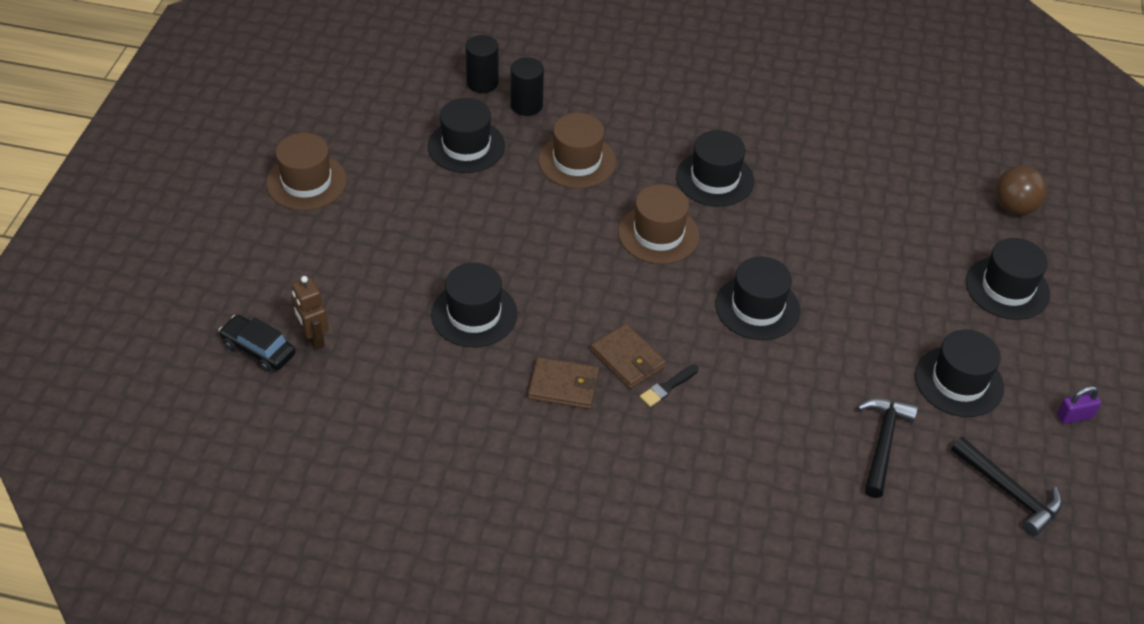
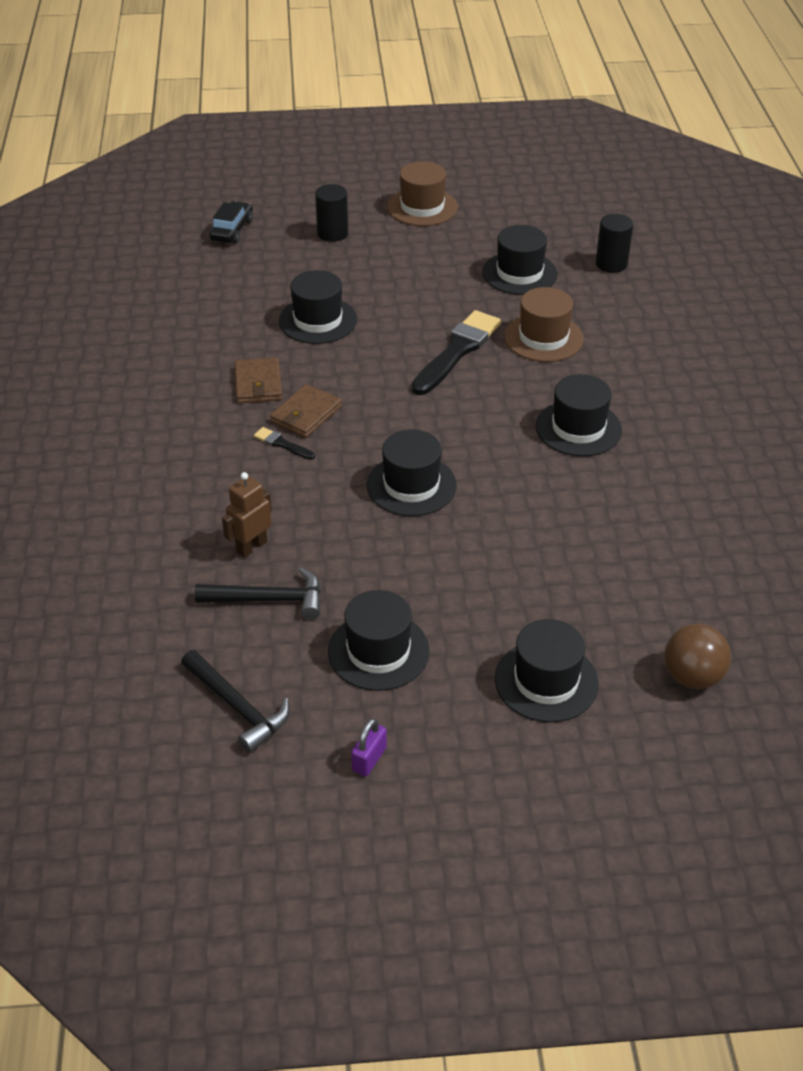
camera: 75 degrees right, 5 degrees down
(313, 338) = (254, 251): brown robot -> brown robot (251, 547)
(526, 105) = (599, 294): black cylinder -> black cylinder (332, 233)
(572, 224) = (457, 351): none -> black brush
(658, 234) = (475, 405): brown hat -> none
(1008, 492) = (237, 707): black hammer -> black hammer turned 75 degrees counterclockwise
(1074, 416) = (369, 759): purple padlock -> purple padlock turned 60 degrees clockwise

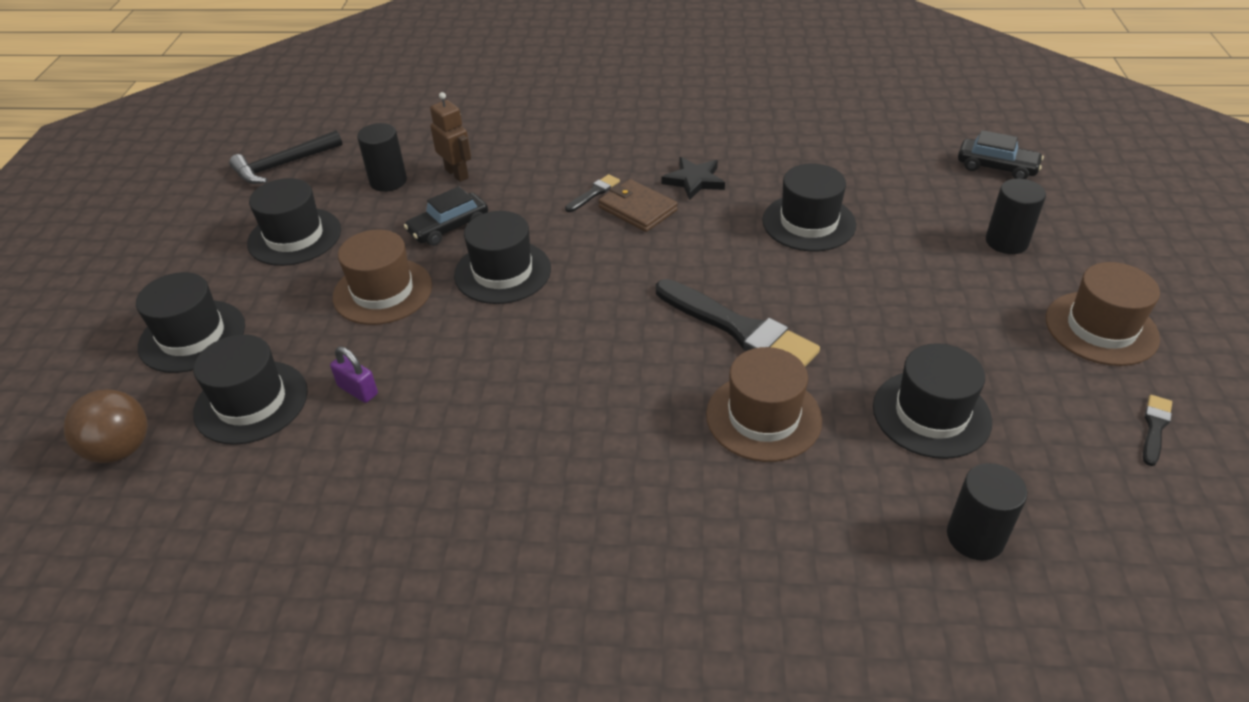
camera: 100 degrees right, 0 degrees up
(258, 384) = (694, 181): brown wallet -> black star
(268, 600) = (388, 181): black hammer -> black cylinder
(349, 534) = (449, 227): none -> black car
(369, 759) = (187, 225): purple padlock -> purple padlock (358, 390)
(453, 559) = (383, 291): none -> brown hat
(507, 200) = (1155, 427): none -> black brush
(578, 428) = (559, 422): black hat -> black hat (251, 402)

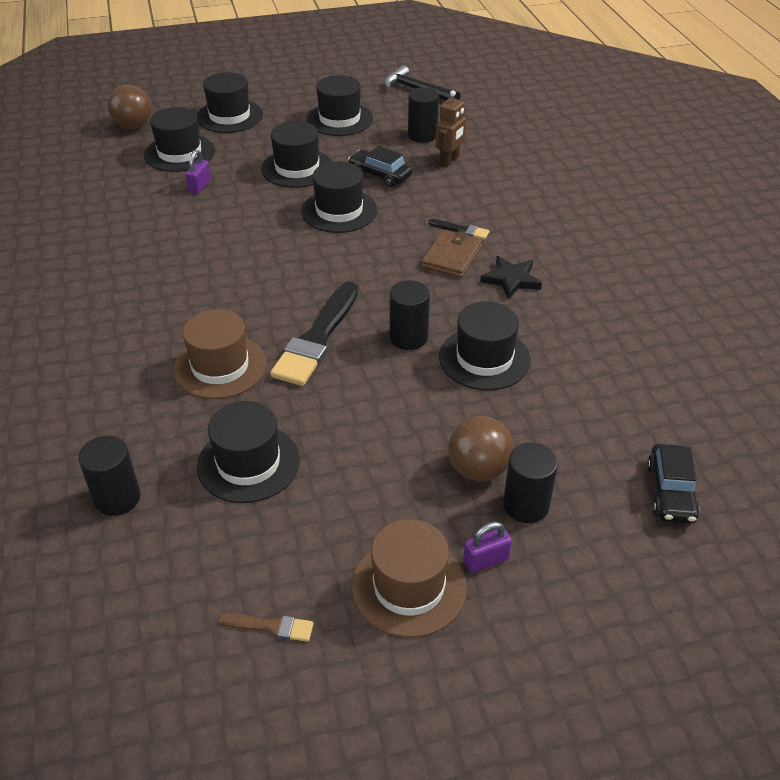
camera: 70 degrees right, 0 degrees up
(383, 291) = (297, 168): brown hat -> black hat
(760, 263) = (408, 337): none -> black cylinder
(960, 258) = (478, 469): none -> brown ball
(1069, 277) = (485, 560): none -> purple padlock
(1155, 427) = (270, 627): black brush -> brown brush

